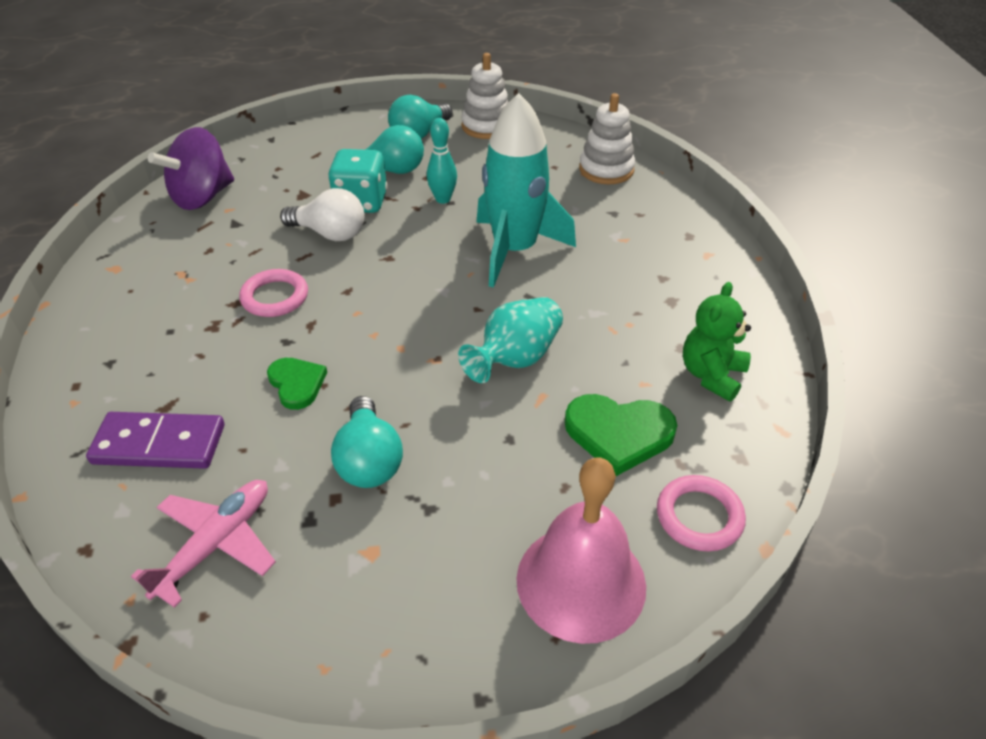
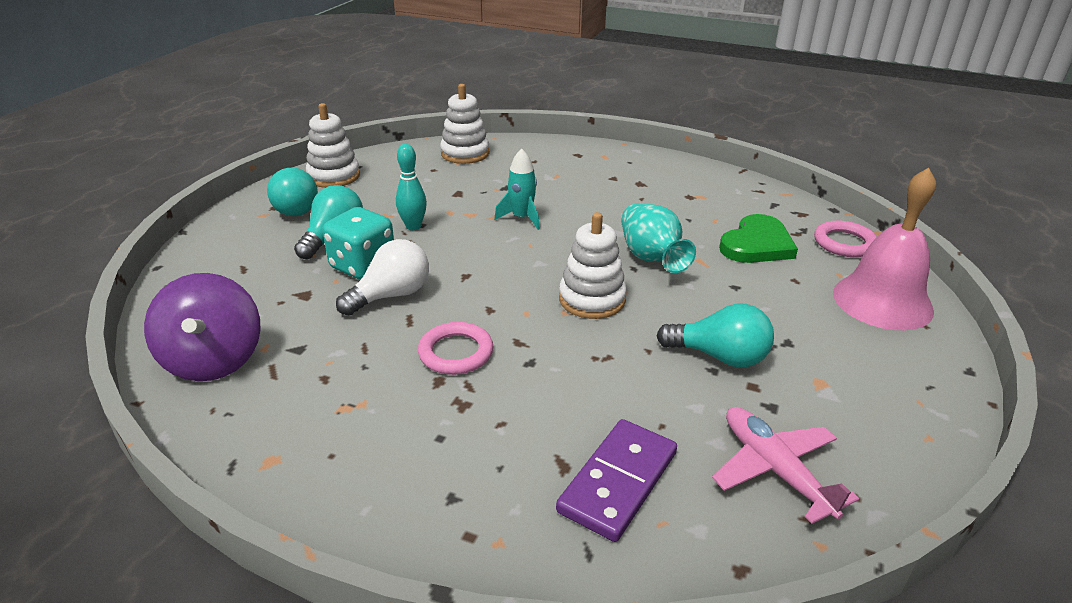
camera: 60 degrees left, 10 degrees down
(297, 384) = (596, 371): green heart -> none
(406, 344) = (592, 299): none -> white stacking toy
(515, 250) = (522, 218): turquoise rocket -> turquoise rocket, size x0.49
(711, 375) = (724, 196): green teddy bear -> none

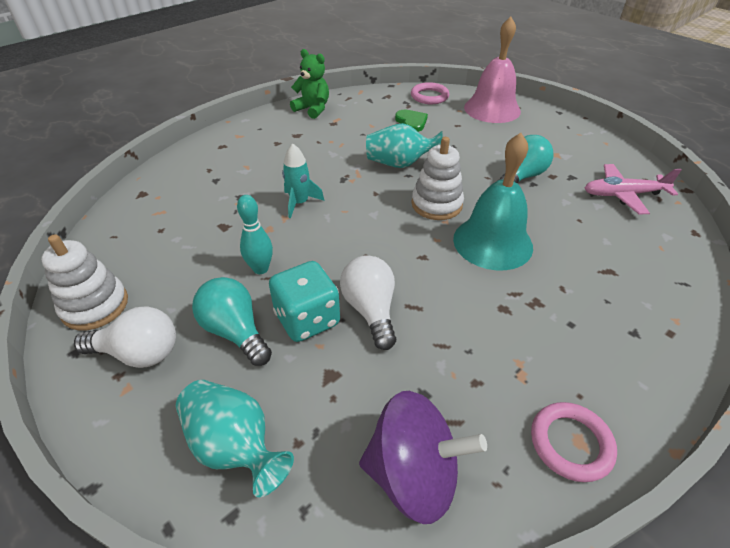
camera: 65 degrees left, 10 degrees up
(224, 271) = (234, 446): none -> turquoise vase
(296, 208) = (139, 353): turquoise light bulb -> white light bulb
(456, 353) = (472, 290): pink ring -> pink ring (570, 443)
(465, 153) = (150, 202): white stacking toy -> none
(550, 354) = (492, 242): none -> turquoise bell
(618, 482) = (627, 253): purple domino -> none
(704, 177) = (313, 109): none -> green teddy bear
(757, 244) = (411, 122): green heart -> green heart, size x0.65

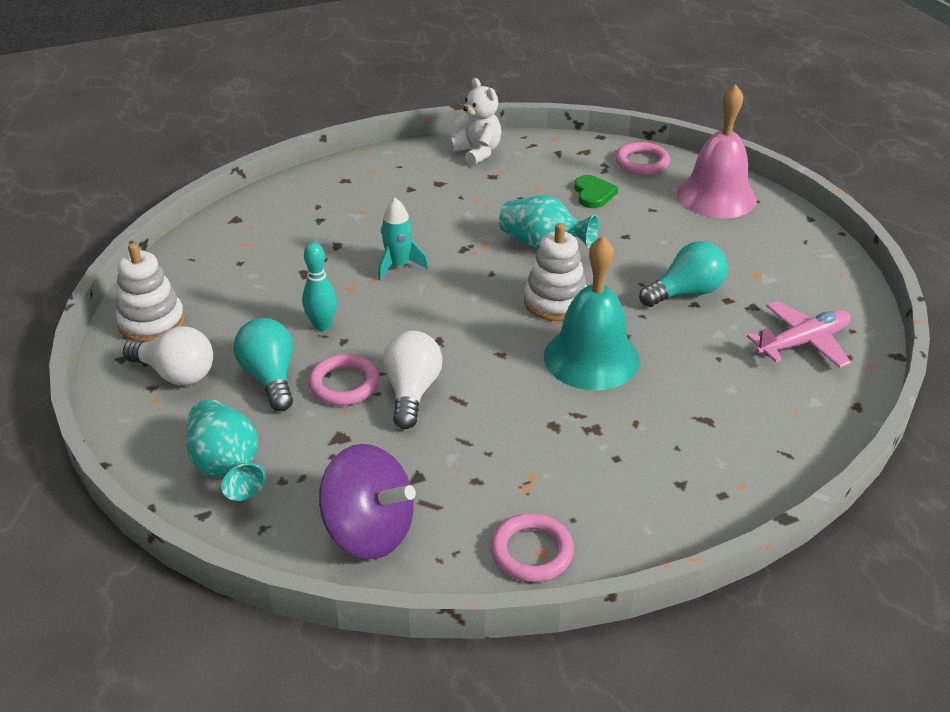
camera: 20 degrees right, 5 degrees down
(307, 319) = (344, 384): turquoise dice -> pink ring
(313, 109) = (477, 152): green teddy bear -> white teddy bear
(623, 195) = (802, 342): pink plane -> pink plane turned 135 degrees clockwise

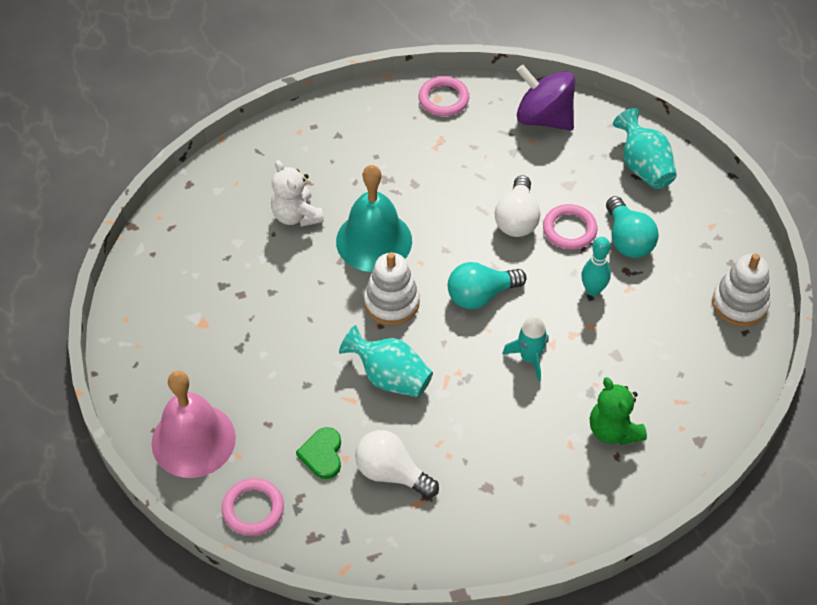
camera: 175 degrees left, 15 degrees up
(176, 373) = (702, 248): white light bulb -> white light bulb (391, 473)
(318, 221) = (613, 430): none -> green teddy bear
(477, 152) = (440, 545): white teddy bear -> white teddy bear (296, 215)
(685, 292) = (274, 305): turquoise light bulb -> turquoise light bulb (480, 295)
(802, 342) = (199, 244): pink plane -> none

